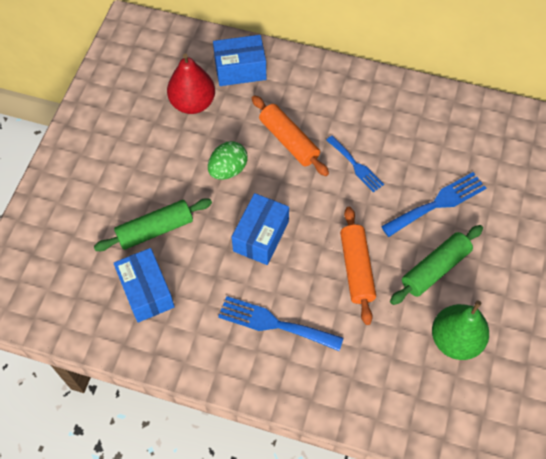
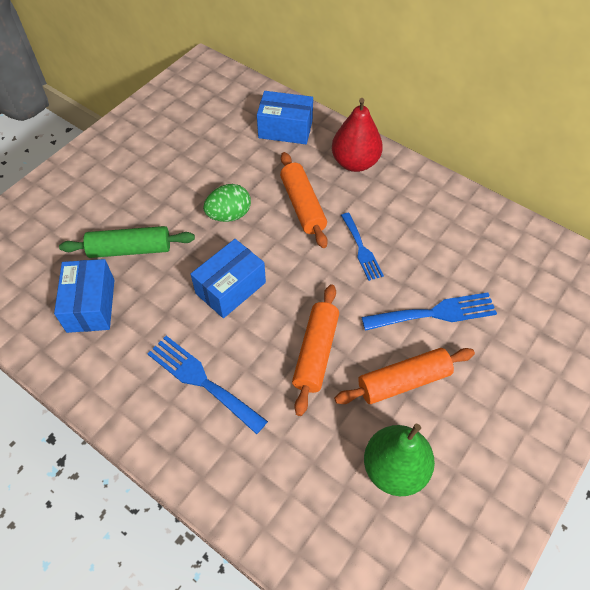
camera: 20 degrees right, 5 degrees down
(192, 103) = (225, 146): red pear -> red pear (355, 162)
(435, 269) = (403, 381): green rolling pin -> orange rolling pin

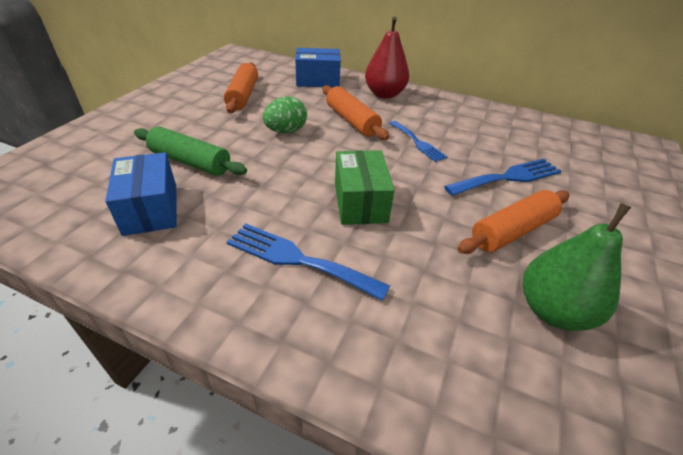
camera: 15 degrees left, 15 degrees down
(130, 249) = (190, 162): green rolling pin -> green rolling pin turned 45 degrees clockwise
(230, 288) = (305, 180): blue box -> none
(274, 324) = (360, 202): none -> green box
(316, 352) = (413, 219): orange rolling pin -> orange rolling pin (243, 95)

